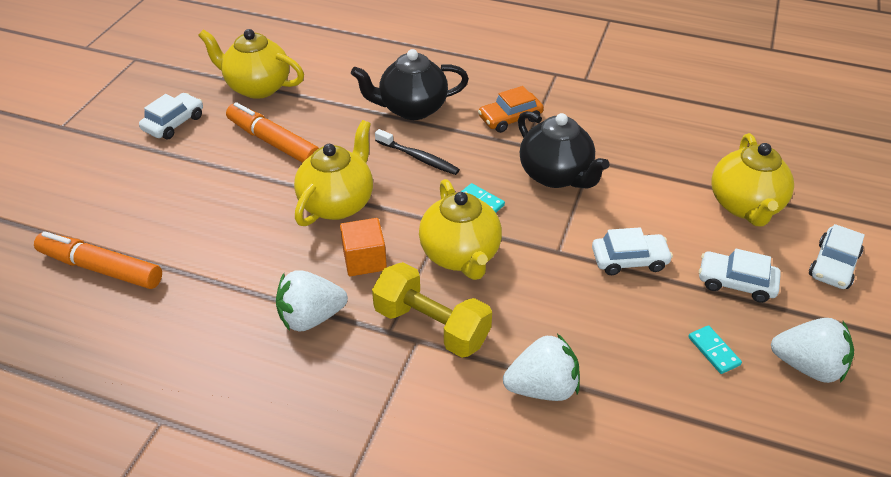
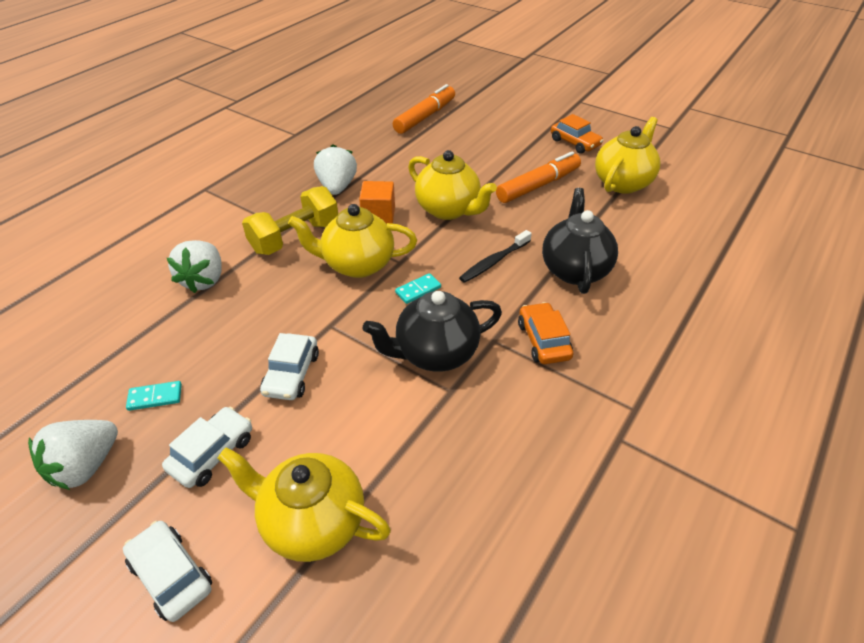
camera: 105 degrees right, 0 degrees up
(174, 123) = (575, 143): white car -> orange car

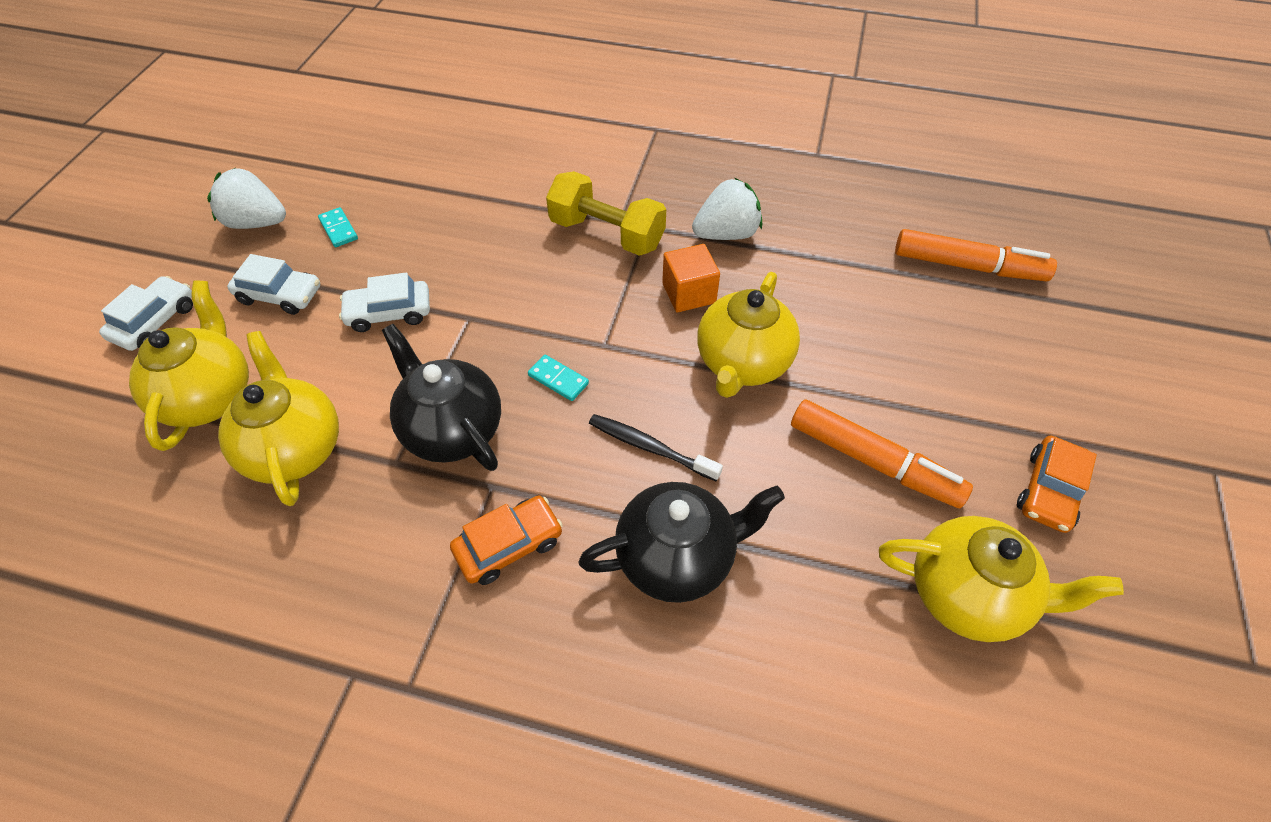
camera: 70 degrees right, 10 degrees up
(204, 280) = (505, 193): white strawberry -> none
(357, 264) = (582, 306): yellow teapot -> yellow teapot (295, 448)

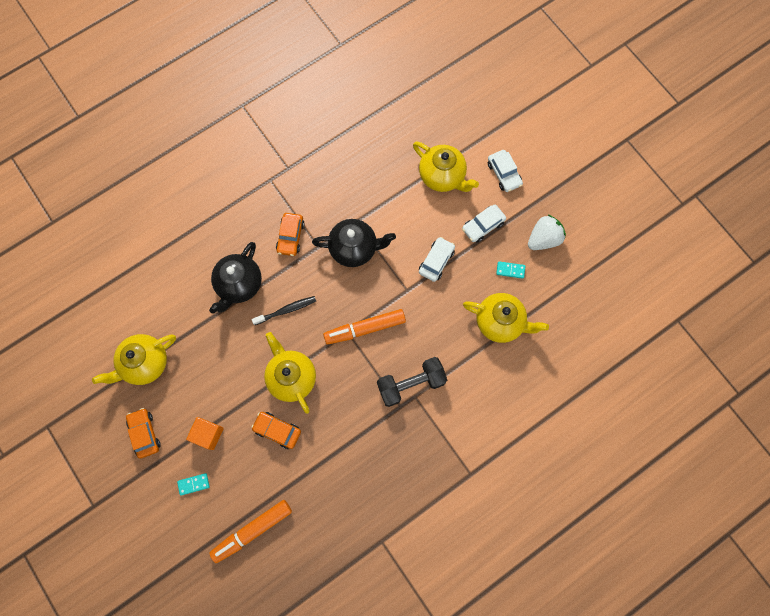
camera: 130 degrees right, 20 degrees up
(295, 448) = (391, 193): yellow teapot -> yellow teapot (500, 322)
(558, 379) = (345, 301): turquoise domino -> turquoise domino (193, 484)
(607, 234) = (411, 384): yellow dumbbell -> black dumbbell
(689, 293) = (345, 389): orange cube -> orange cube (208, 434)
(726, 234) = (365, 438): white strawberry -> none
(829, 327) = (277, 430): none -> orange car
(873, 461) = (210, 383): orange marker -> orange marker (365, 328)

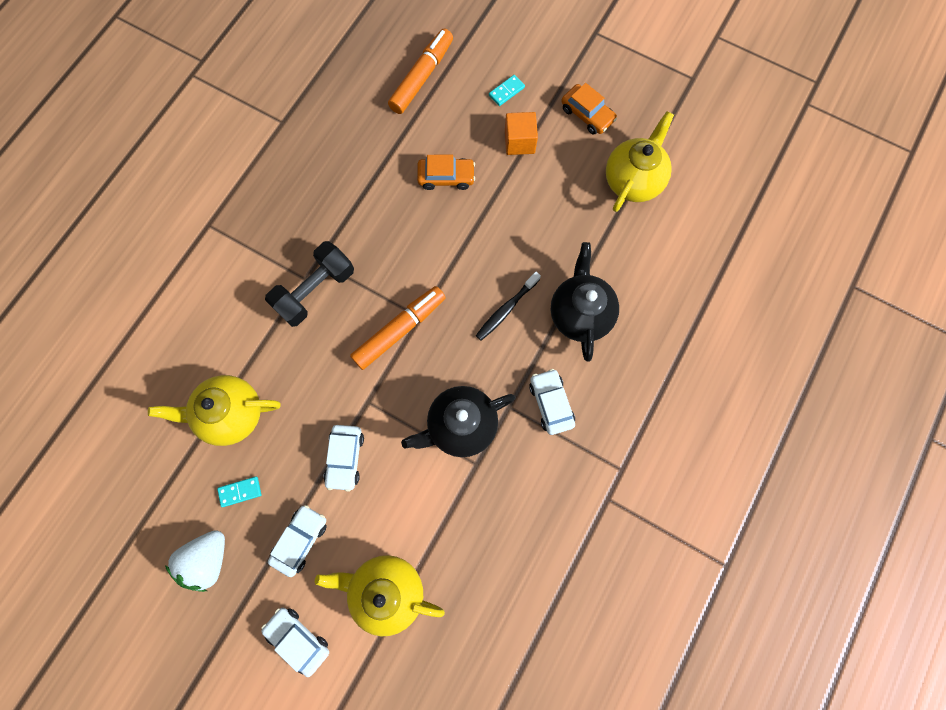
camera: 155 degrees right, 0 degrees up
(290, 237) = (551, 403): orange car -> white car
(292, 377) = (459, 237): yellow teapot -> none

